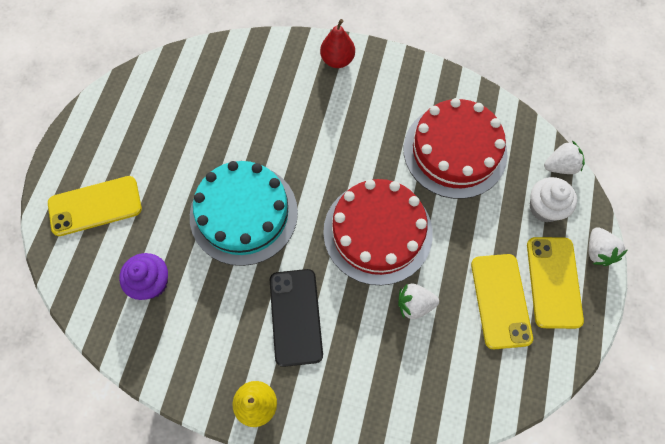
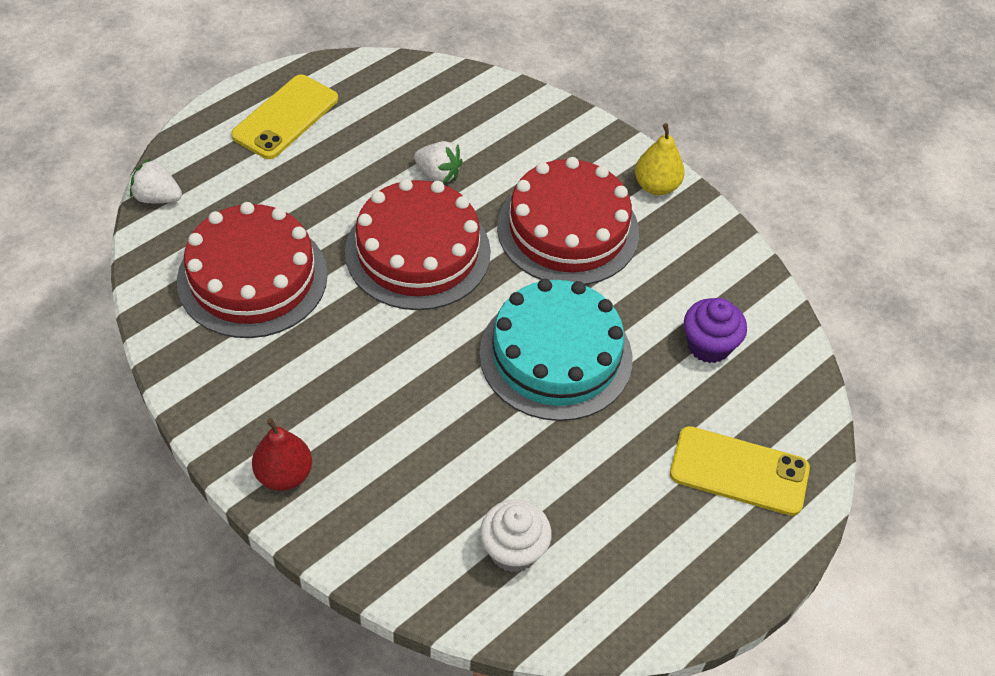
camera: 150 degrees left, 15 degrees down
(295, 317) = (568, 229): black phone -> red cake
(500, 300) = (351, 132): yellow phone -> none
(544, 208) = (221, 173): white cupcake -> white cupcake (513, 550)
(598, 251) = (214, 114): white strawberry -> none

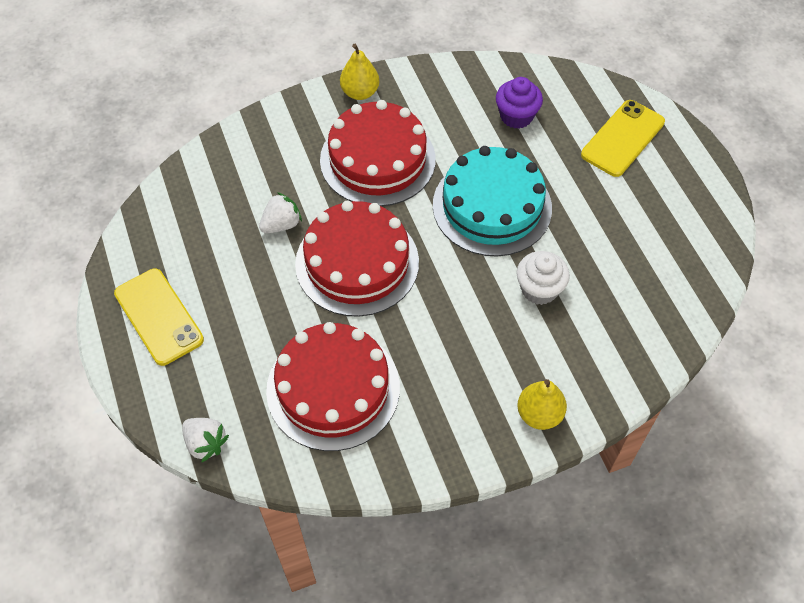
camera: 65 degrees left, 5 degrees up
(157, 197) = (206, 443): white strawberry -> white strawberry turned 90 degrees counterclockwise
(284, 474) = (539, 414): red pear -> yellow pear
(513, 550) = (647, 285): white cupcake -> white cupcake (539, 289)

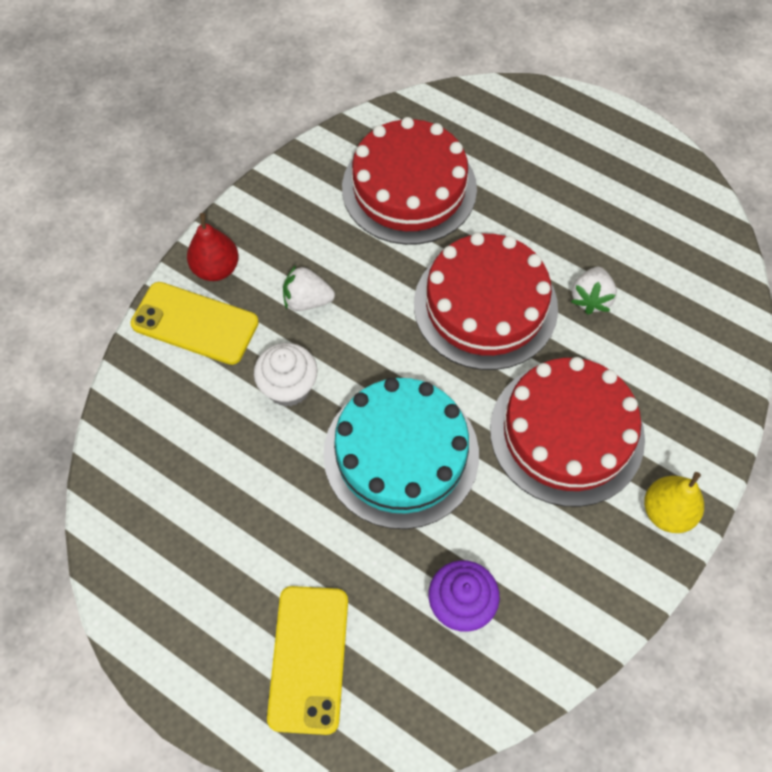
camera: 145 degrees right, 5 degrees up
(159, 316) = (606, 157): yellow phone -> yellow phone (195, 323)
(206, 443) = (471, 97): white strawberry -> white strawberry (307, 300)
(539, 414) = (216, 269): yellow pear -> red pear

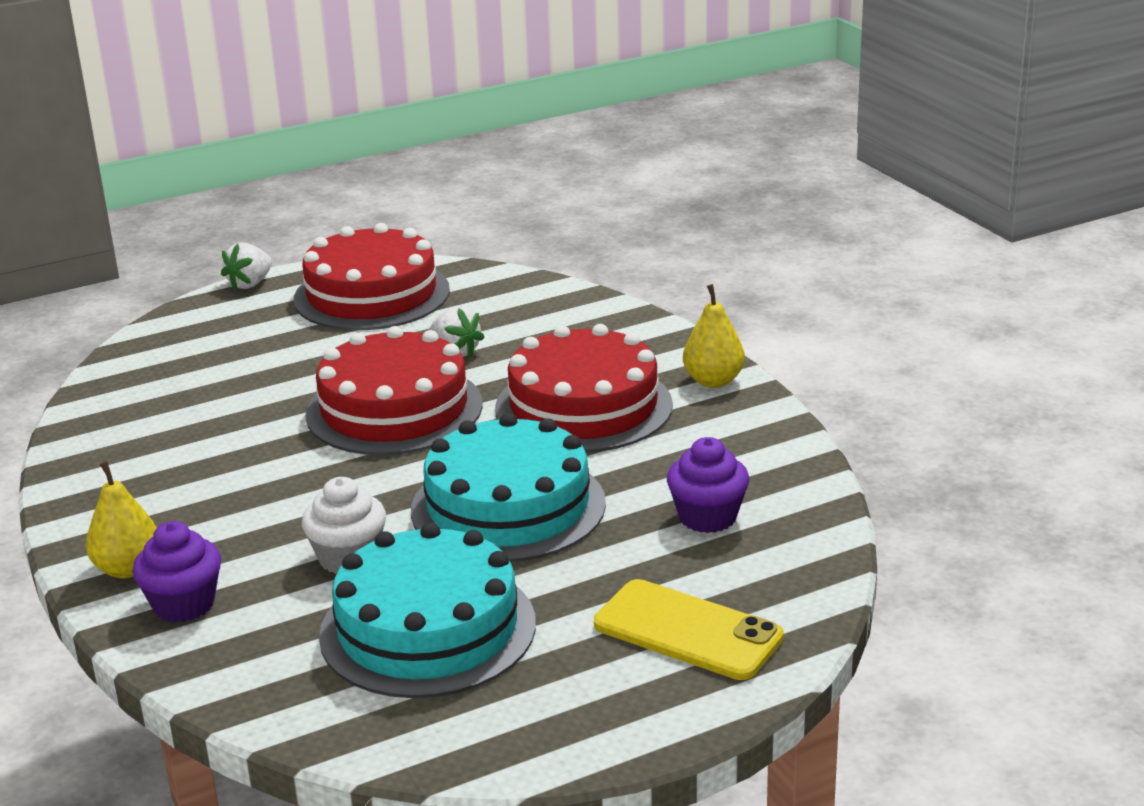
camera: 60 degrees left, 35 degrees down
(195, 323) = (184, 604): yellow phone -> purple cupcake
(216, 269) = (128, 569): red pear -> yellow pear
(234, 482) = (428, 629): none -> turquoise cake
(307, 300) = (253, 515): white strawberry -> white strawberry (250, 284)
(409, 188) = (196, 412): red cake -> red cake (371, 294)

